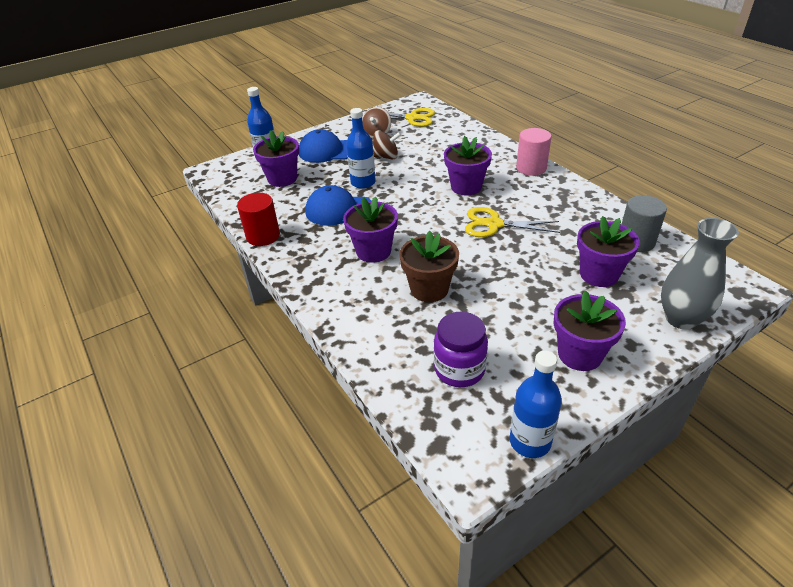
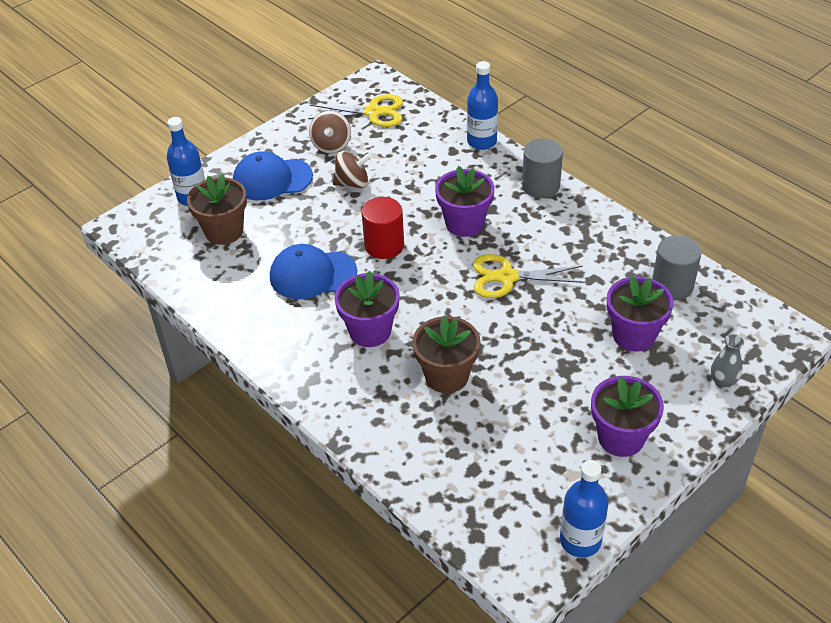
camera: 10 degrees left, 5 degrees up
(263, 236) = (226, 323): red cylinder -> red cylinder (384, 245)
(282, 179) = (224, 231): purple flower pot -> brown flower pot
(363, 183) = (332, 228): blue bottle -> blue bottle (481, 141)
(459, 369) = (497, 471): purple jar -> none
(531, 168) = (540, 186): pink cylinder -> grey cylinder
(681, 319) = (723, 382): grey vase -> grey vase, size x0.52

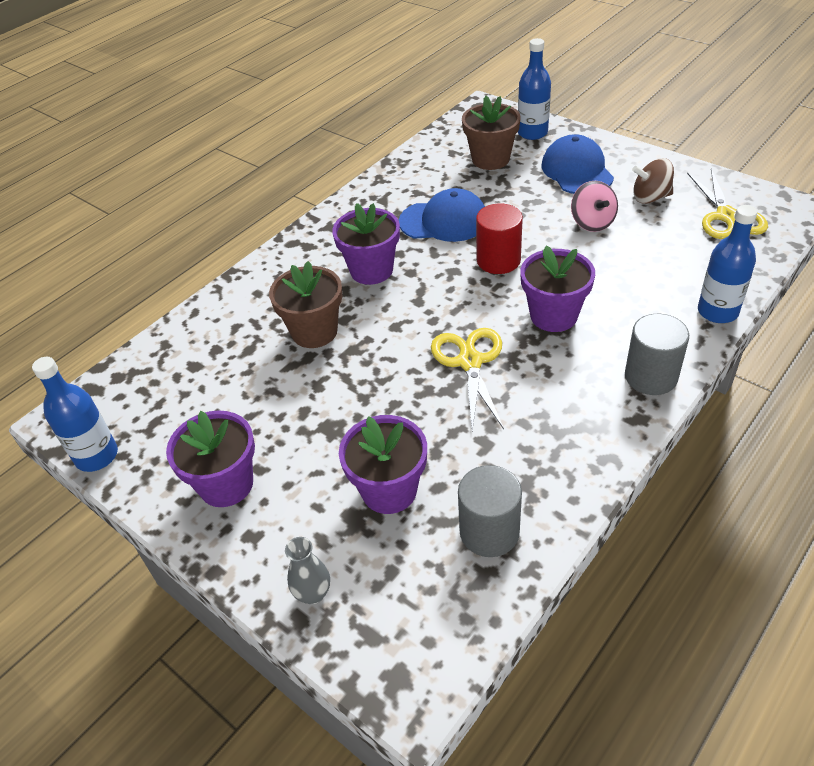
camera: 85 degrees right, 0 degrees up
(312, 274) = (444, 221): blue cap -> blue cap turned 105 degrees clockwise
(352, 183) = (592, 222): brown spinning top -> pink spinning top

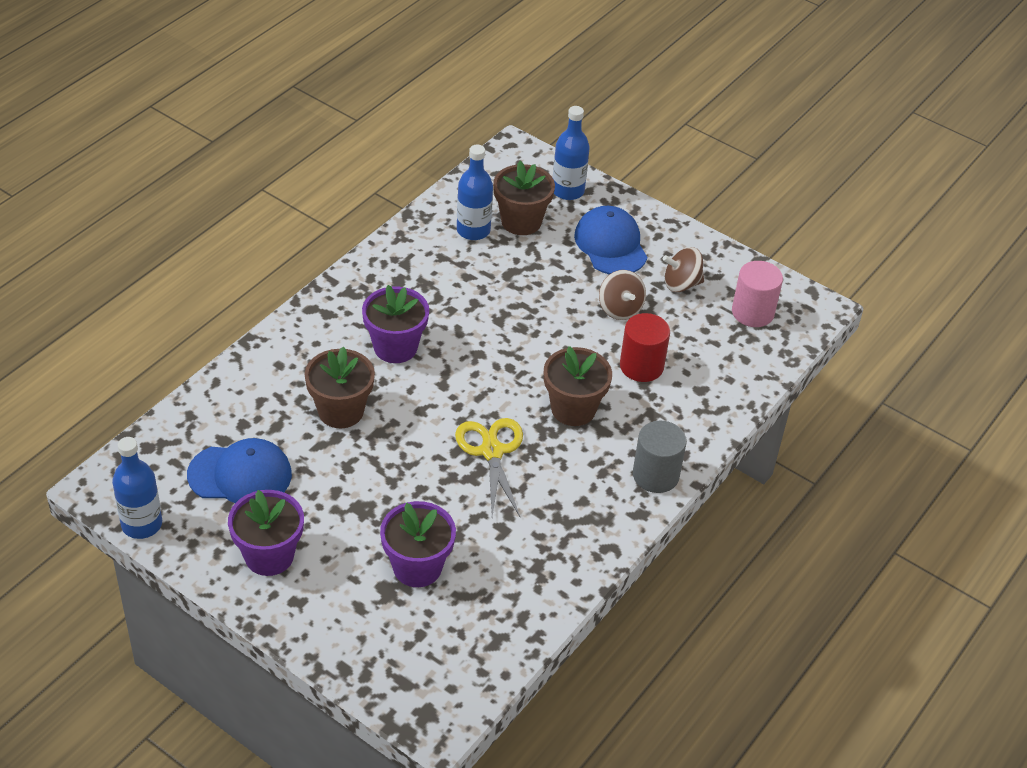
camera: 10 degrees left, 0 degrees up
(313, 593) = (354, 649): grey vase -> none
(444, 221) = (469, 295): blue cap -> blue cap (240, 475)
(489, 531) = (503, 605): grey cylinder -> none
(498, 260) = (523, 345): red cylinder -> red cylinder (641, 366)
(553, 315) = (573, 409): purple flower pot -> brown flower pot
(592, 222) = (620, 309): pink spinning top -> brown spinning top
(717, 312) = (725, 415): blue bottle -> blue bottle (473, 230)
(727, 216) = (752, 312): yellow scissors -> pink cylinder

